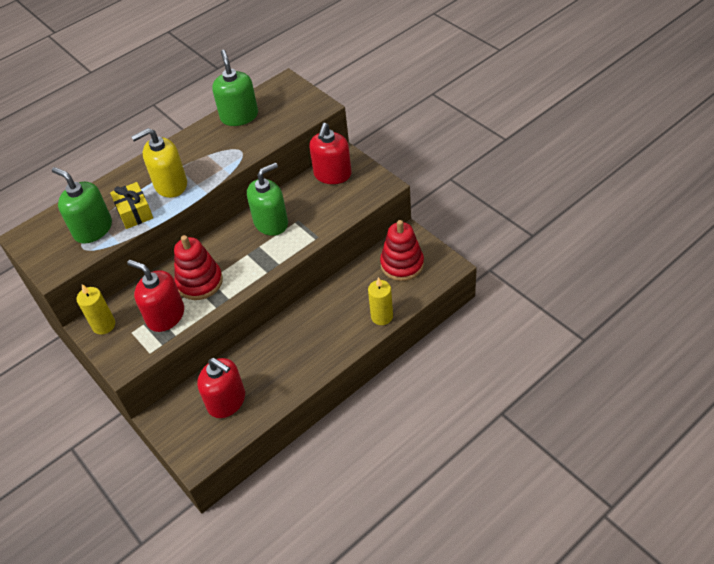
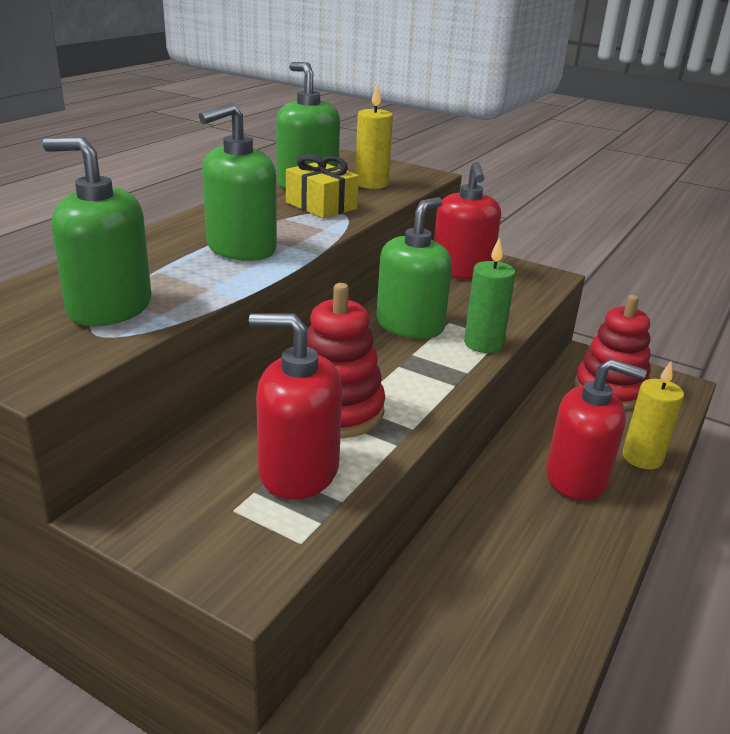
camera: 25 degrees left, 20 degrees down
(104, 325) = (158, 505): yellow candle -> yellow candle (371, 184)
(134, 212) = (190, 282): yellow gift -> yellow gift (321, 206)
(170, 185) = (241, 248): yellow soap dispenser -> green soap dispenser
(226, 401) = (467, 644): red soap dispenser -> red soap dispenser (576, 478)
(301, 243) = (483, 344): none -> green candle

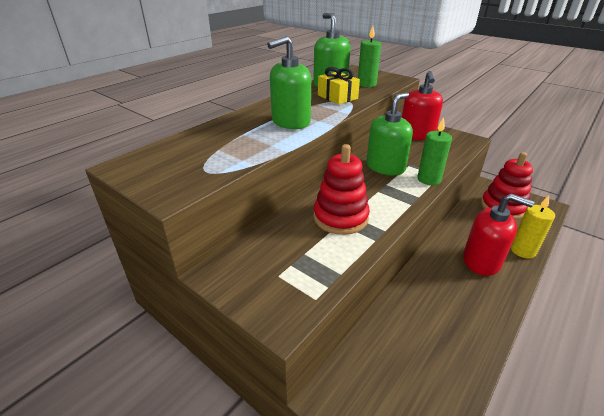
camera: 10 degrees right, 5 degrees up
(109, 307) = (215, 155): green soap dispenser -> none
(298, 471) = (317, 253): red soap dispenser -> none
(371, 184) = (366, 84): yellow candle -> green candle

